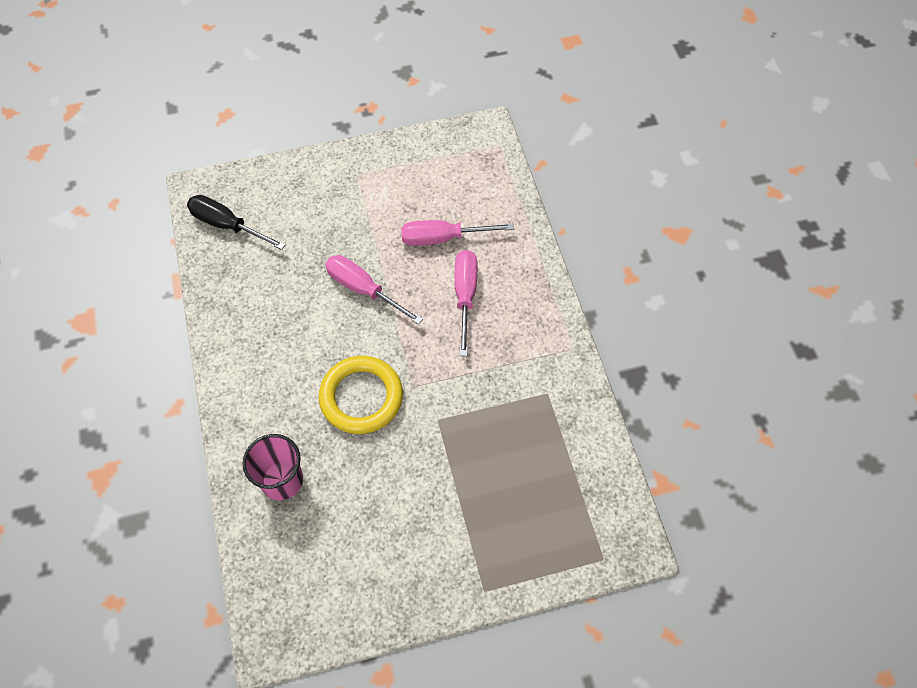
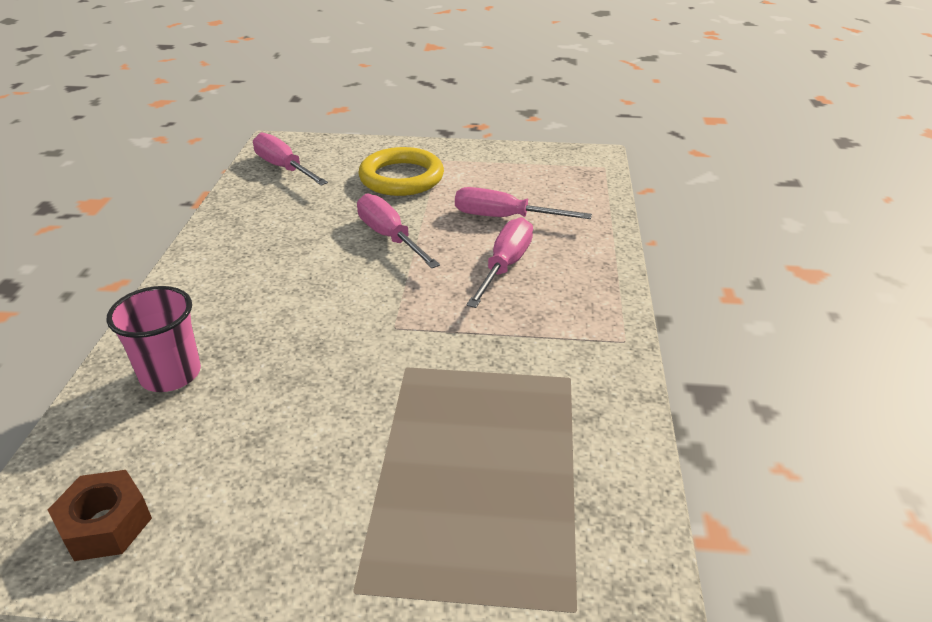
camera: 20 degrees right, 25 degrees down
(227, 225) = (283, 168): black screwdriver -> pink screwdriver
(320, 603) = (106, 524): none -> brown nut
(361, 397) = (324, 322): yellow ring -> yellow ring (401, 178)

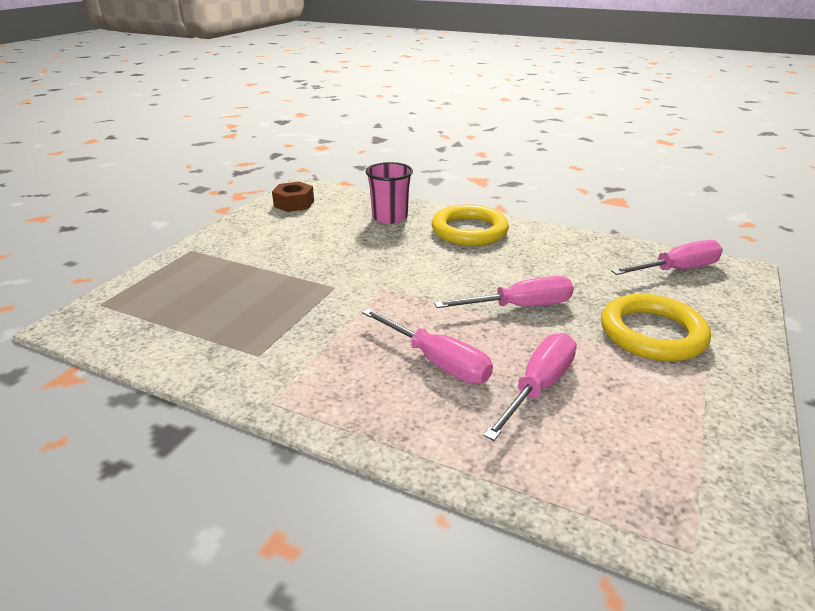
camera: 110 degrees right, 5 degrees down
(212, 292) = (469, 231): none -> yellow ring

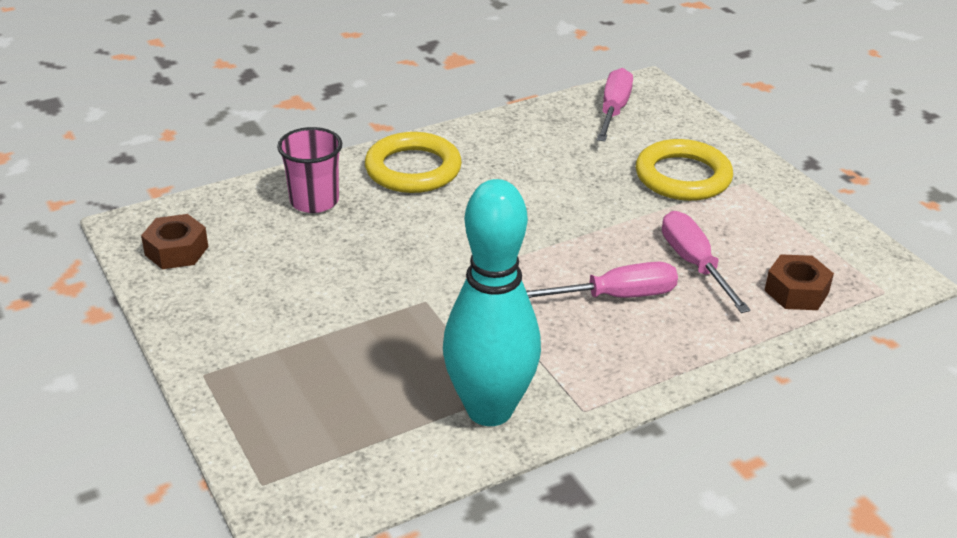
camera: 55 degrees left, 5 degrees up
(235, 357) = (489, 410): none -> turquoise bowling pin
(520, 306) = (581, 214): pink screwdriver -> none
(589, 472) = (796, 291): none -> brown nut

